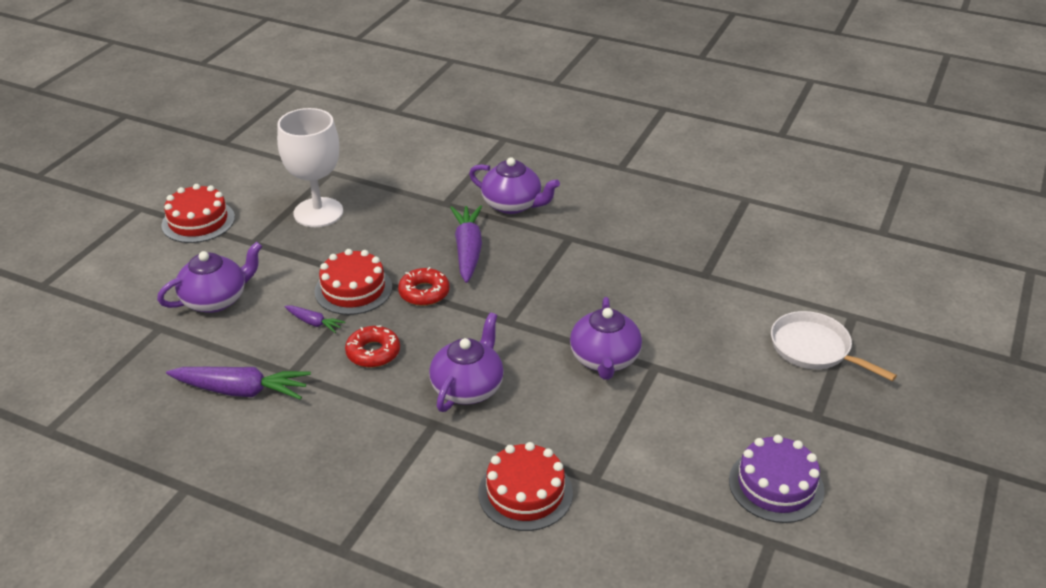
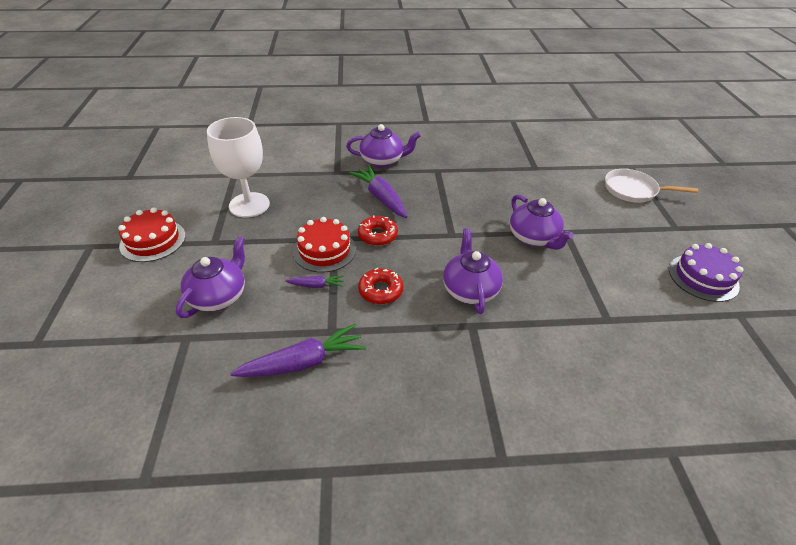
camera: 30 degrees left, 5 degrees up
(525, 493) = (578, 349): red cake -> none

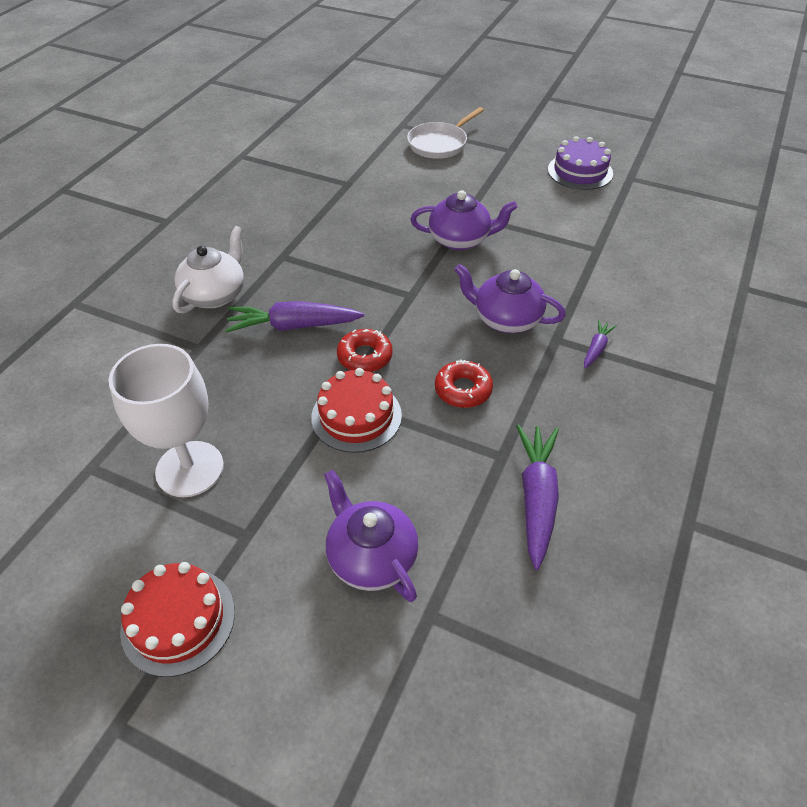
camera: 60 degrees left, 5 degrees up
(316, 285) = (416, 445): purple carrot -> purple carrot (596, 348)
(382, 161) = (215, 294): purple teapot -> white teapot

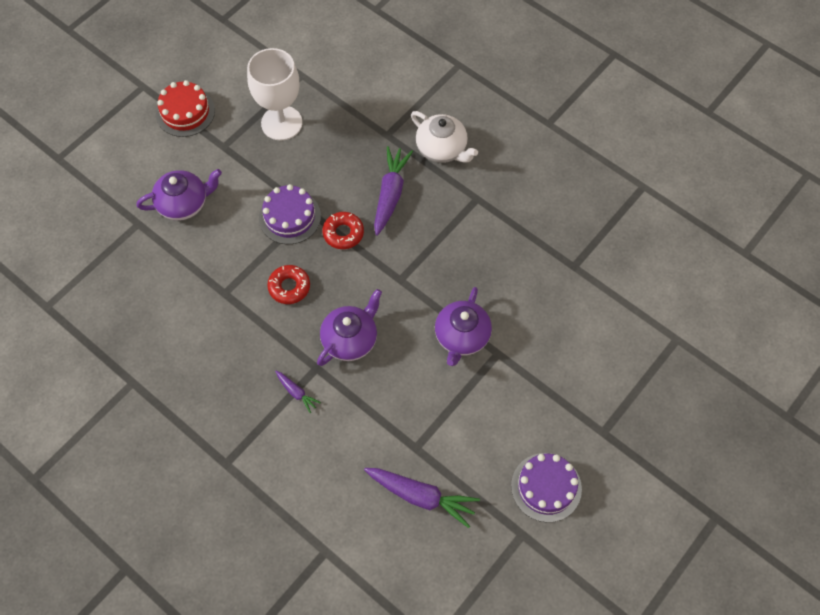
camera: 105 degrees right, 15 degrees up
(356, 416) = (290, 217): red cake -> purple cake
(439, 144) = (630, 366): white pan -> none
(536, 497) = (186, 302): purple carrot -> purple carrot (422, 496)

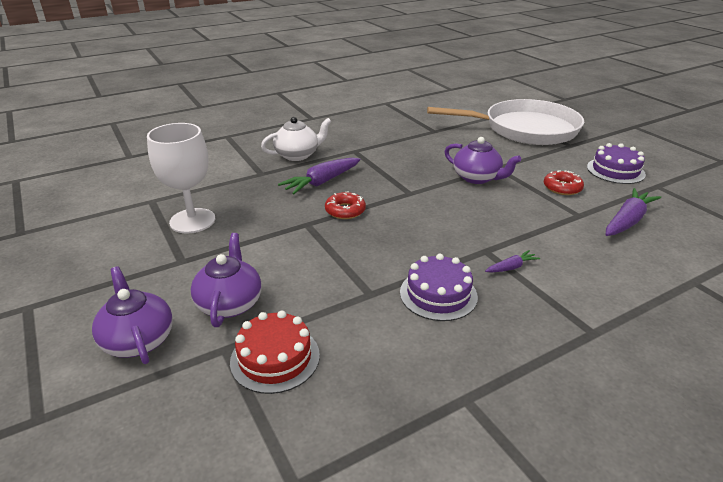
camera: 70 degrees left, 30 degrees down
(185, 112) = (106, 280): red cake -> red cake (275, 358)
(289, 287) = (386, 250): red donut -> red donut (562, 188)
(290, 217) = (305, 235): purple cake -> purple cake (438, 294)
(350, 339) = (460, 227): purple teapot -> purple teapot (138, 340)
(390, 194) = (321, 182): purple carrot -> purple carrot turned 75 degrees counterclockwise
(632, 372) = (525, 129): none -> white pan

